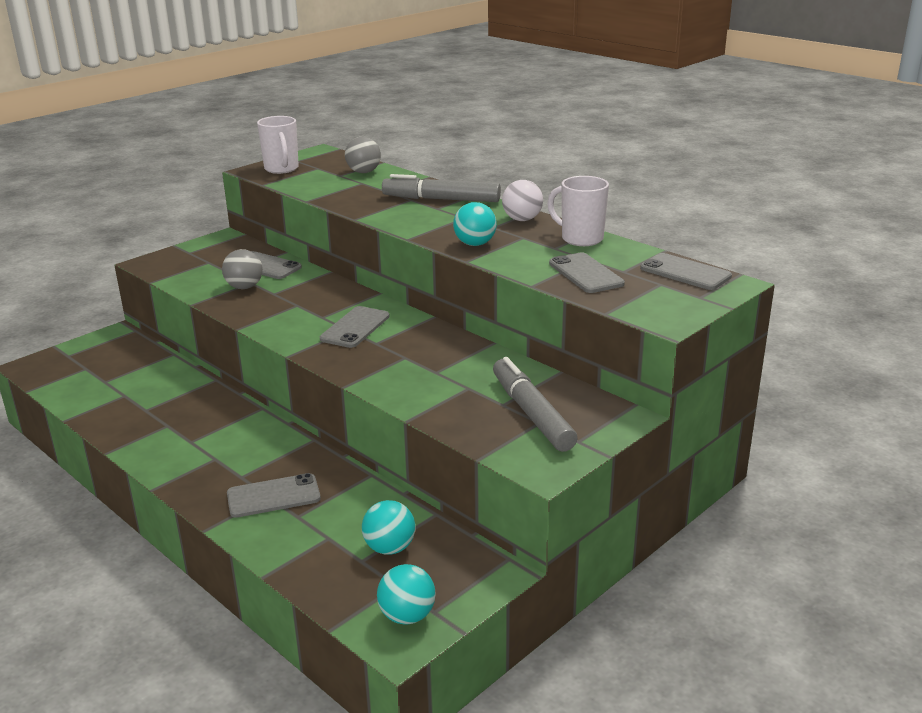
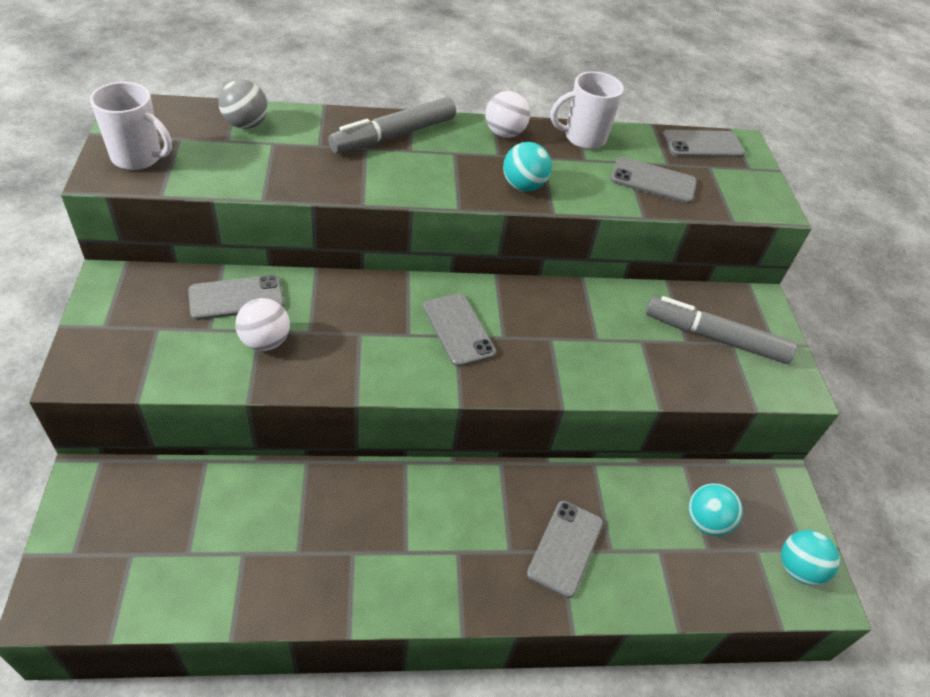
camera: 55 degrees left, 20 degrees up
(244, 287) = (265, 341): grey ball -> white ball

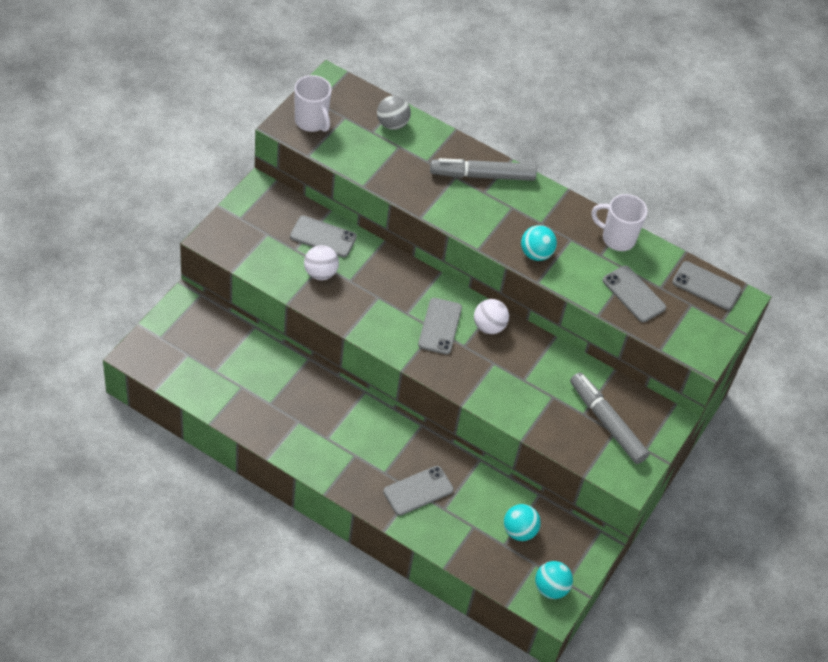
camera: 35 degrees right, 5 degrees up
(504, 133) = (561, 208): white ball -> white ball (489, 326)

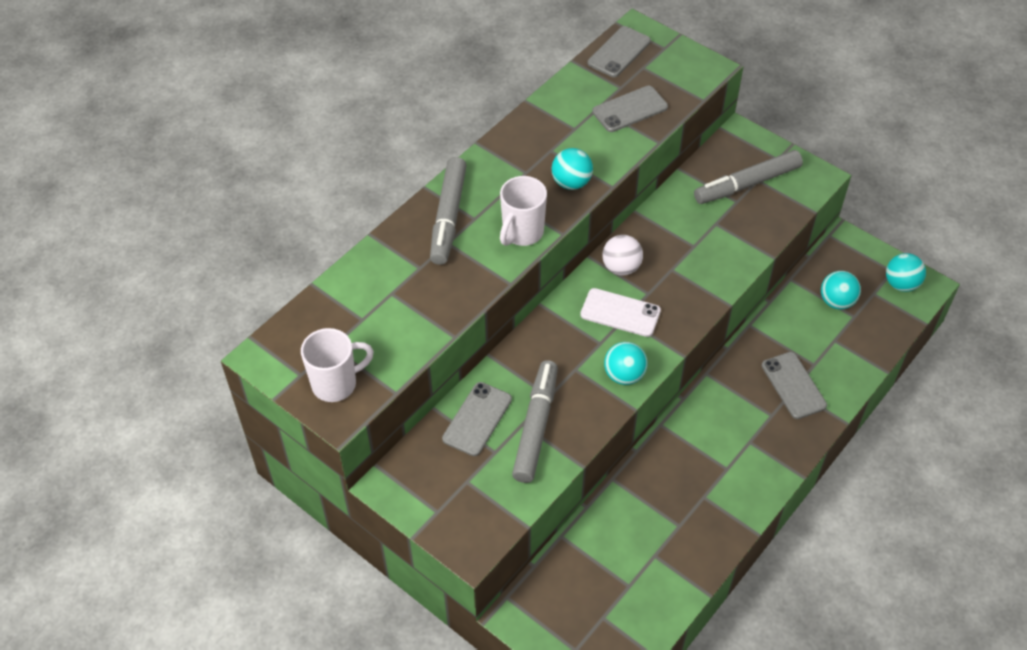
camera: 75 degrees left, 0 degrees up
(320, 273) = (536, 426): white ball -> grey marker
(376, 329) = (624, 375): none -> turquoise ball
(392, 124) = (352, 297): grey ball -> none
(440, 326) = (620, 313): grey phone -> white phone
(617, 238) = (551, 111): white mug -> white mug (522, 233)

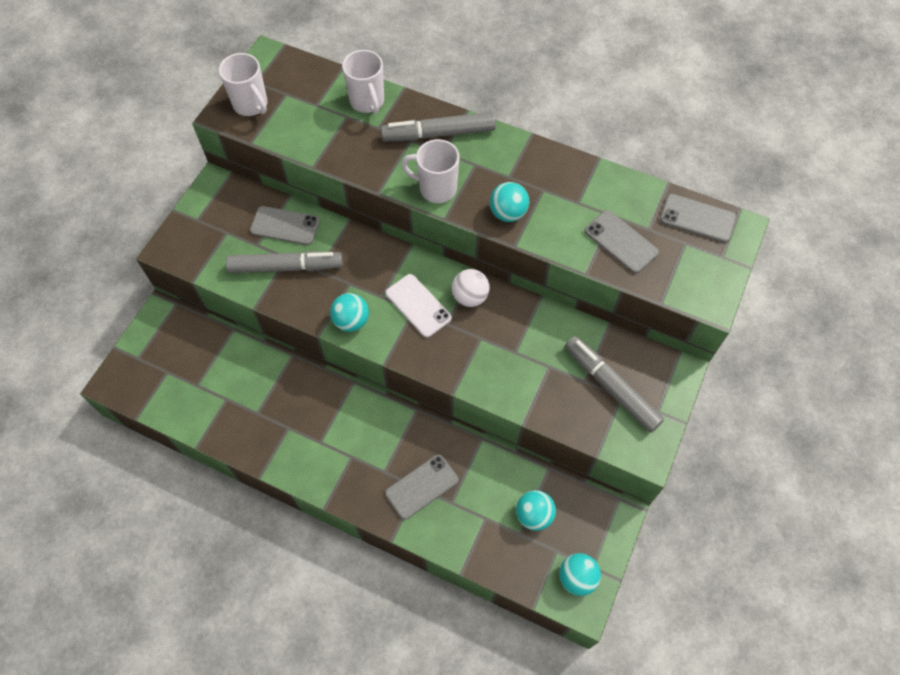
camera: 75 degrees right, 10 degrees up
(377, 271) = (367, 102): none -> white mug
(620, 313) = (418, 305): white phone -> white phone turned 45 degrees counterclockwise

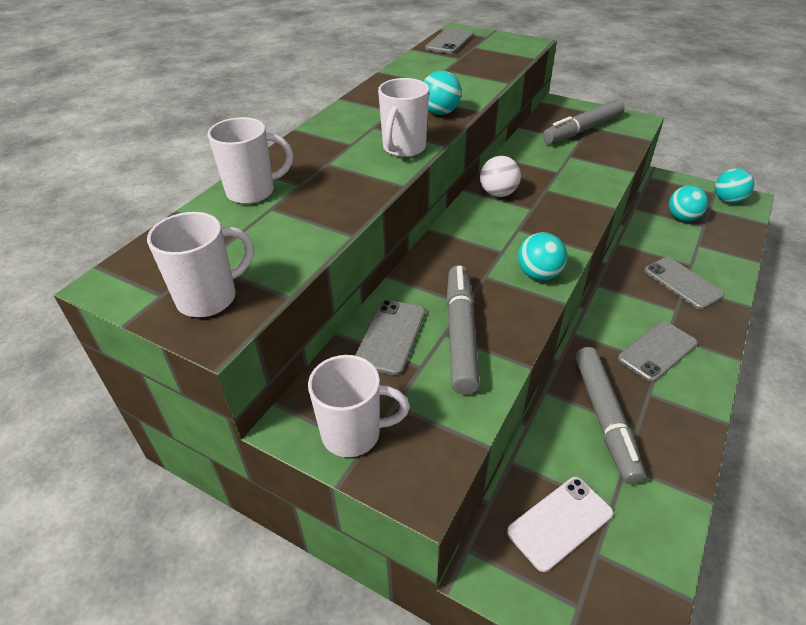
camera: 85 degrees left, 20 degrees down
(206, 213) = (353, 434): none -> white mug
(418, 305) = (512, 226): white phone -> white phone (560, 522)
(439, 134) = (323, 146): grey marker -> grey marker (604, 418)
(621, 242) = (474, 68): grey phone -> grey phone (657, 351)

